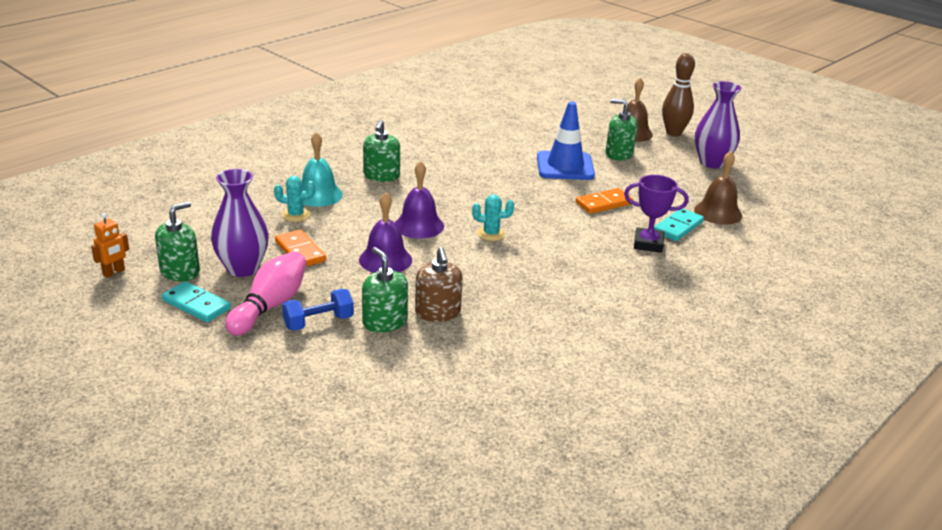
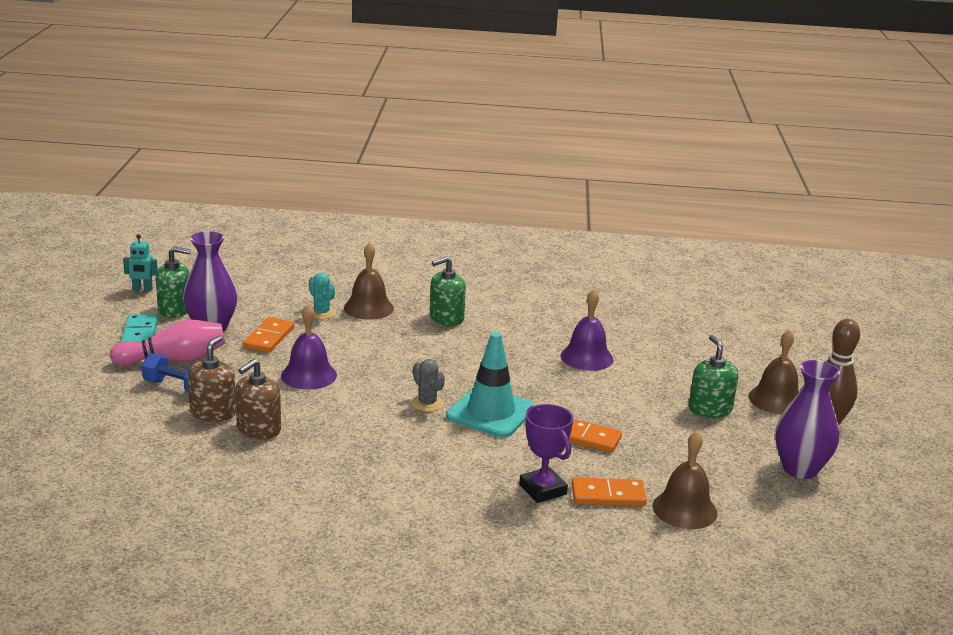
camera: 50 degrees right, 5 degrees down
(114, 272) = (142, 289): orange robot -> turquoise robot
(318, 195) = (368, 308): turquoise bell -> brown bell
(384, 322) = (213, 412): green soap dispenser -> brown soap dispenser
(419, 225) = (388, 367): purple bell -> purple bell (586, 357)
(491, 234) = (427, 403): turquoise cactus -> grey cactus
(533, 218) = (491, 413): none -> turquoise traffic cone
(565, 166) = (626, 391): blue traffic cone -> none
(678, 227) = (608, 495): turquoise domino -> orange domino

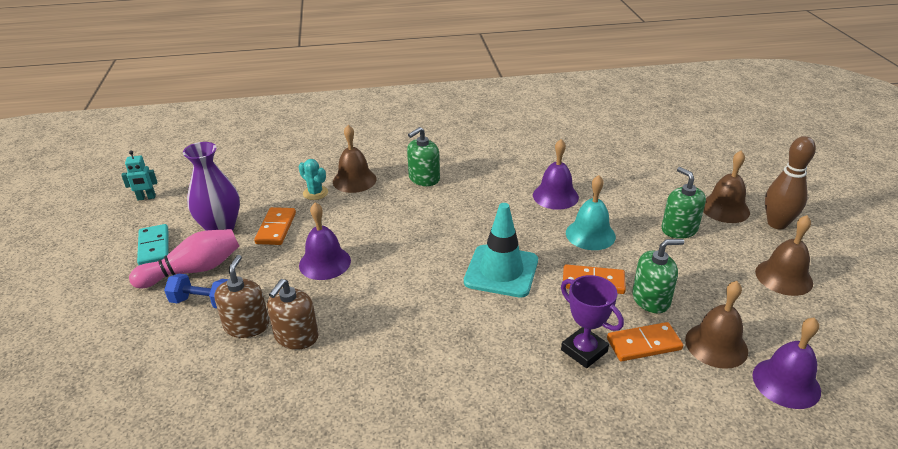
camera: 10 degrees left, 10 degrees up
(175, 309) = (181, 214): green soap dispenser -> green soap dispenser (651, 299)
(427, 403) = (442, 272): grey cactus -> none
(606, 397) = (590, 234): none -> turquoise bell
(738, 550) = (786, 383): none -> purple bell
(800, 469) = (783, 277): purple vase -> brown bell

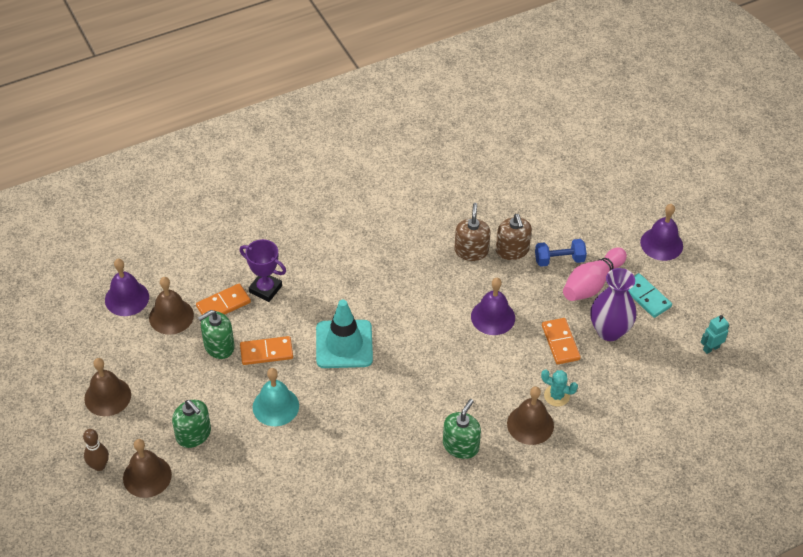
camera: 160 degrees right, 15 degrees up
(555, 196) = (318, 452): purple bell -> purple bell (661, 244)
(777, 224) = (99, 466): brown bowling pin -> brown bowling pin, size x0.66

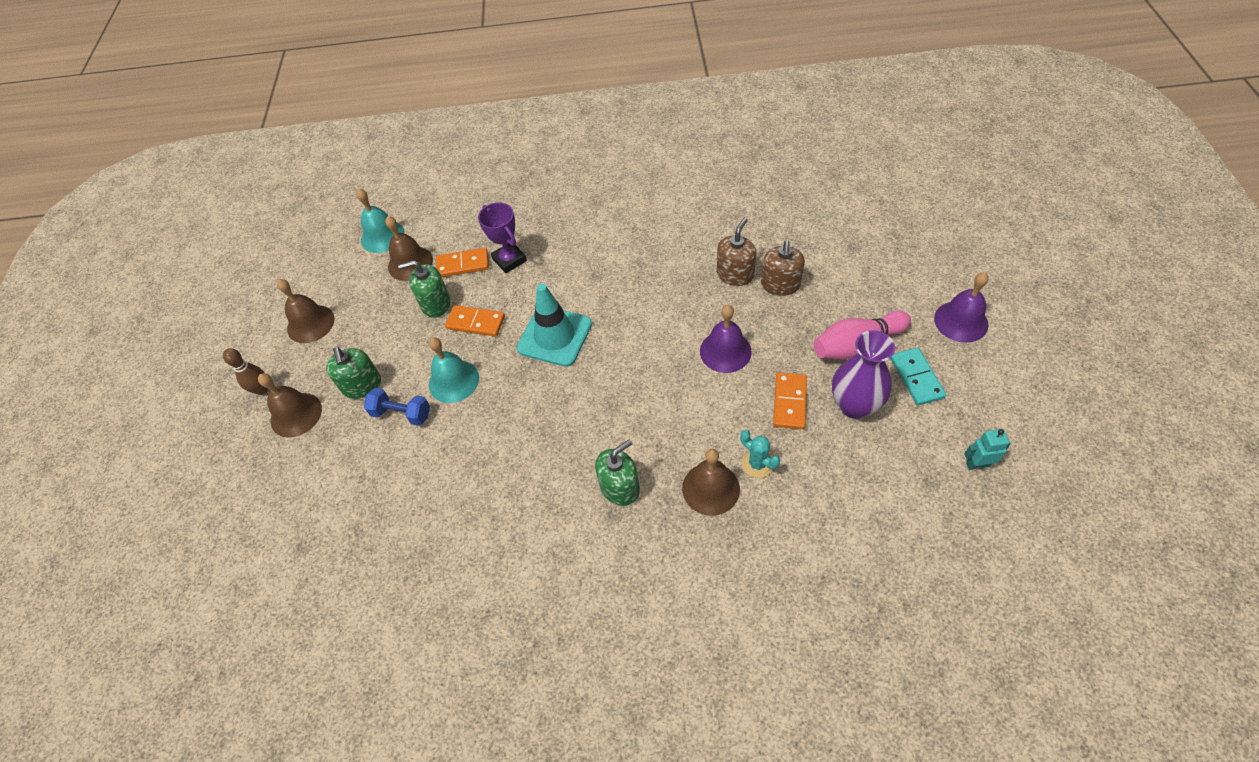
camera: 30 degrees right, 5 degrees up
(127, 298) = (382, 236): purple bell -> turquoise bell
(559, 260) = (829, 308): blue dumbbell -> blue dumbbell (401, 413)

